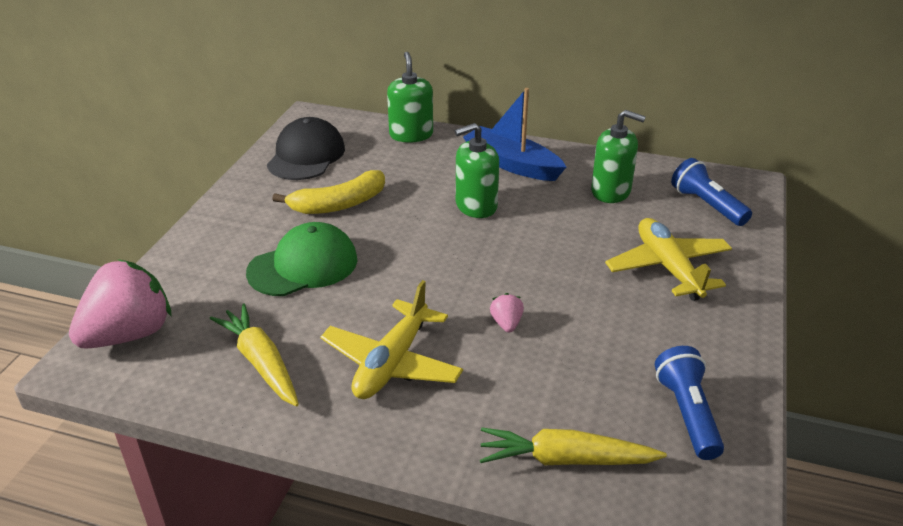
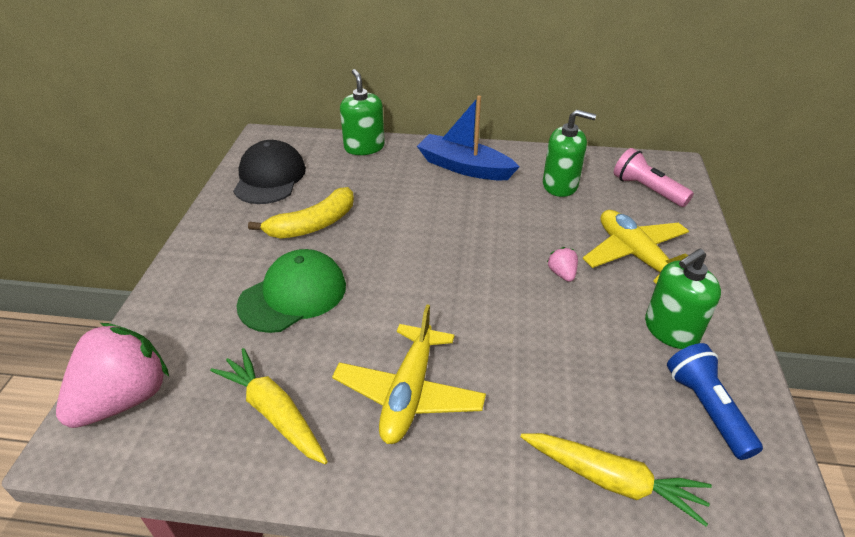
camera: 10 degrees left, 5 degrees up
(476, 206) = (443, 212): green soap dispenser -> green soap dispenser (671, 330)
(506, 324) = (508, 333): pink strawberry -> pink strawberry (562, 274)
(566, 459) = (612, 480): yellow carrot -> yellow carrot turned 150 degrees counterclockwise
(707, 205) = (647, 190): blue flashlight -> pink flashlight

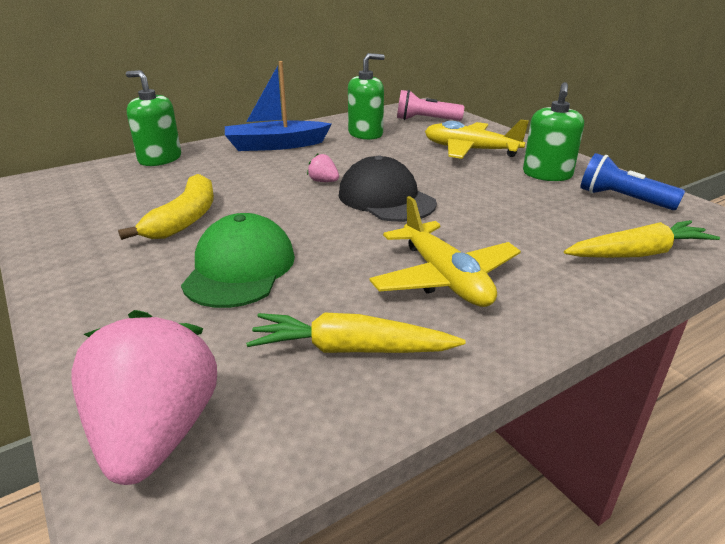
camera: 40 degrees left, 10 degrees down
(269, 177) = (81, 206): black cap -> black cap (386, 199)
(562, 274) = (441, 174): pink strawberry -> pink strawberry (323, 181)

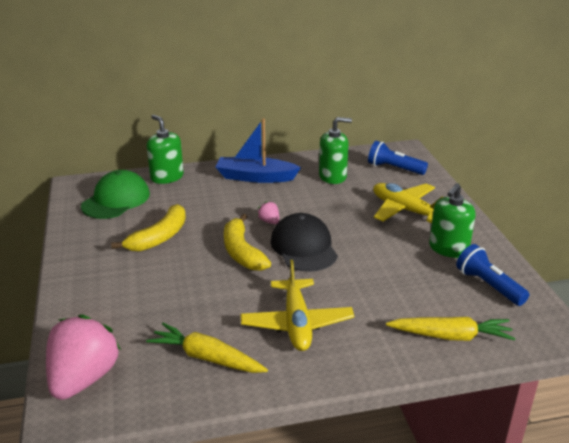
camera: 20 degrees right, 0 degrees up
(240, 268) = (174, 285): green cap -> green cap (116, 200)
(311, 216) = (242, 252): none -> yellow banana
(425, 120) = (394, 168): pink flashlight -> blue flashlight

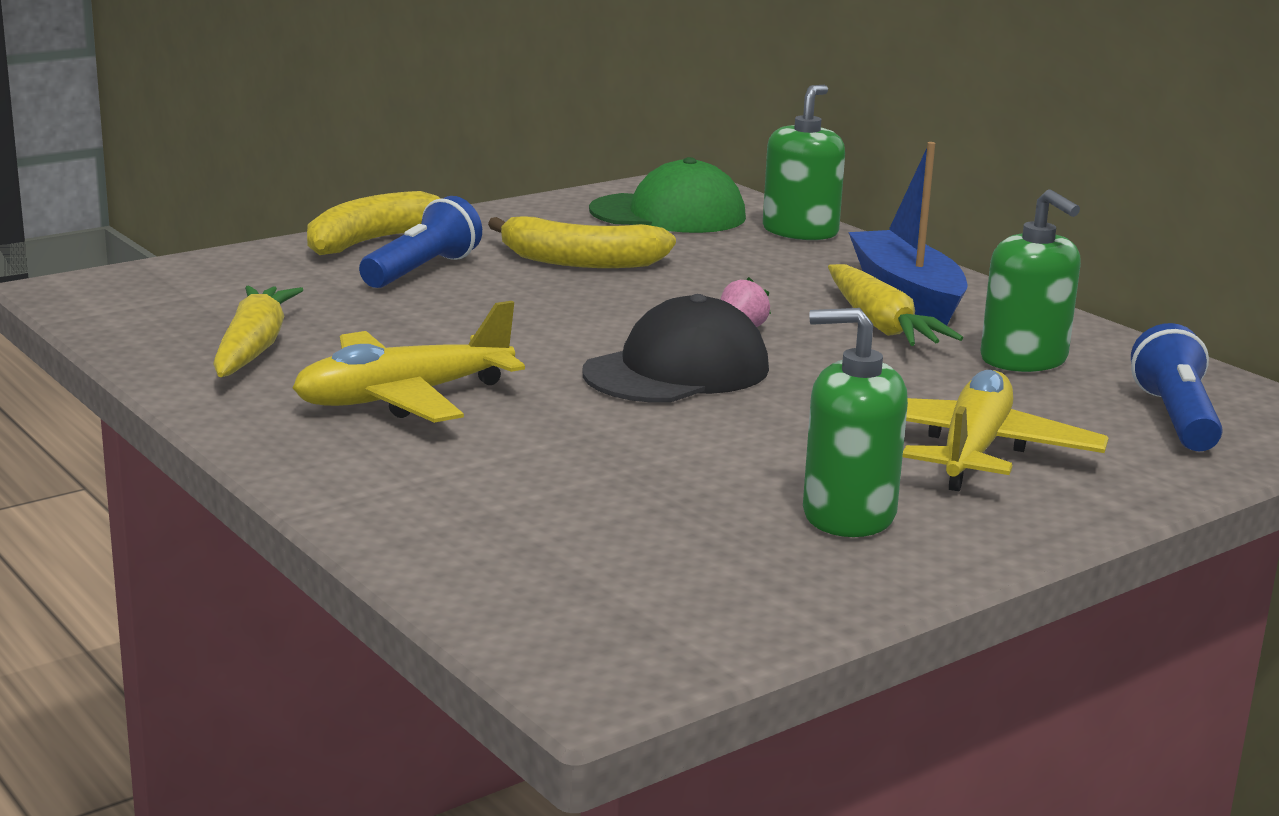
camera: 65 degrees right, 10 degrees down
(84, 378) = (155, 285): pink strawberry -> none
(242, 252) = (600, 324): yellow banana -> yellow banana (375, 241)
(450, 336) = (473, 544): yellow carrot -> yellow carrot (880, 324)
(488, 285) = (726, 575): blue flashlight -> blue flashlight (422, 270)

